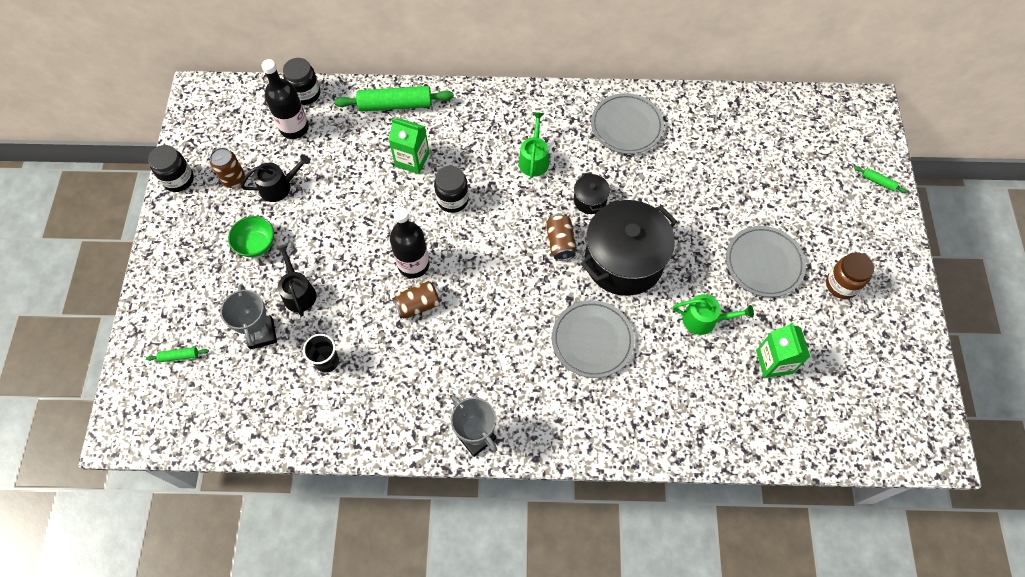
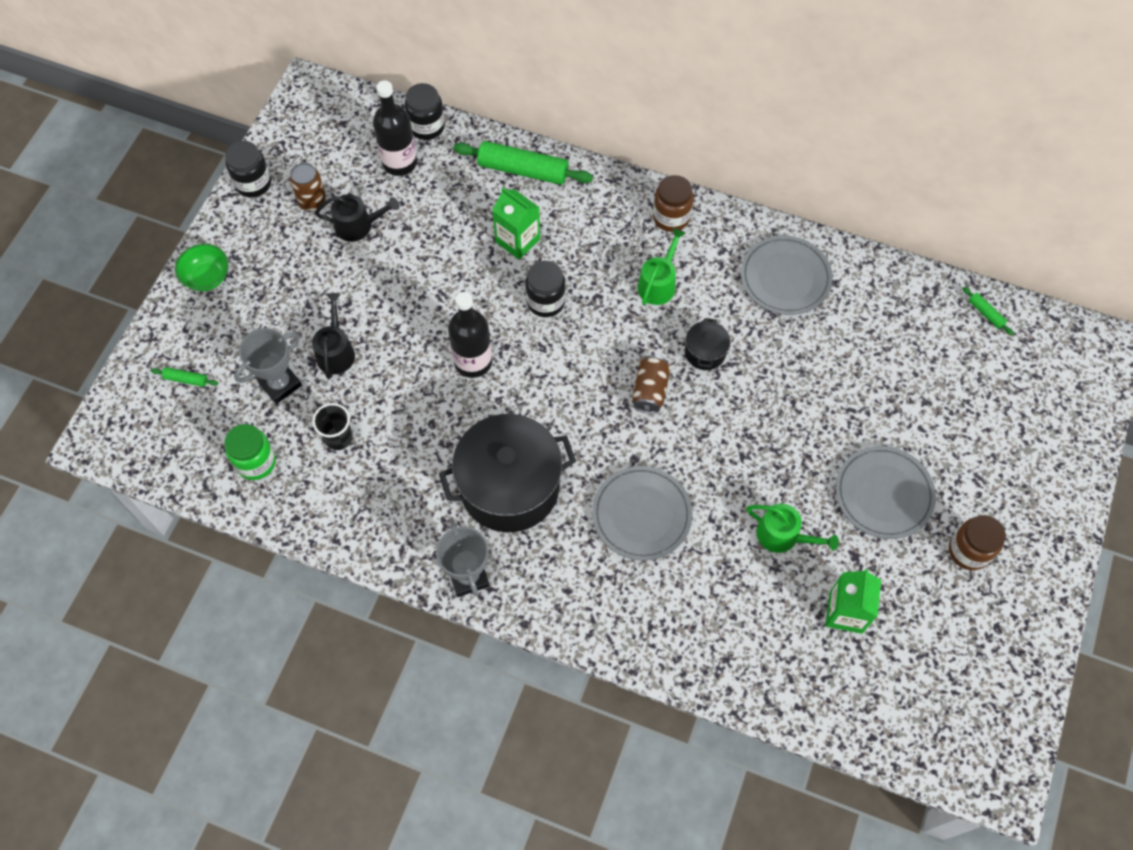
camera: 20 degrees right, 0 degrees up
(256, 244) = (310, 283): green bowl -> green bowl (207, 277)
(261, 334) = (280, 384): grey trophy -> grey trophy turned 45 degrees clockwise
(265, 404) = (256, 462): none -> green jar
(418, 305) = (461, 409): brown can -> none
(523, 107) = (671, 217): none -> brown jar
(624, 261) = (716, 436): black pot -> black pot (509, 487)
(878, 182) = (1071, 443): green rolling pin -> green rolling pin (985, 313)

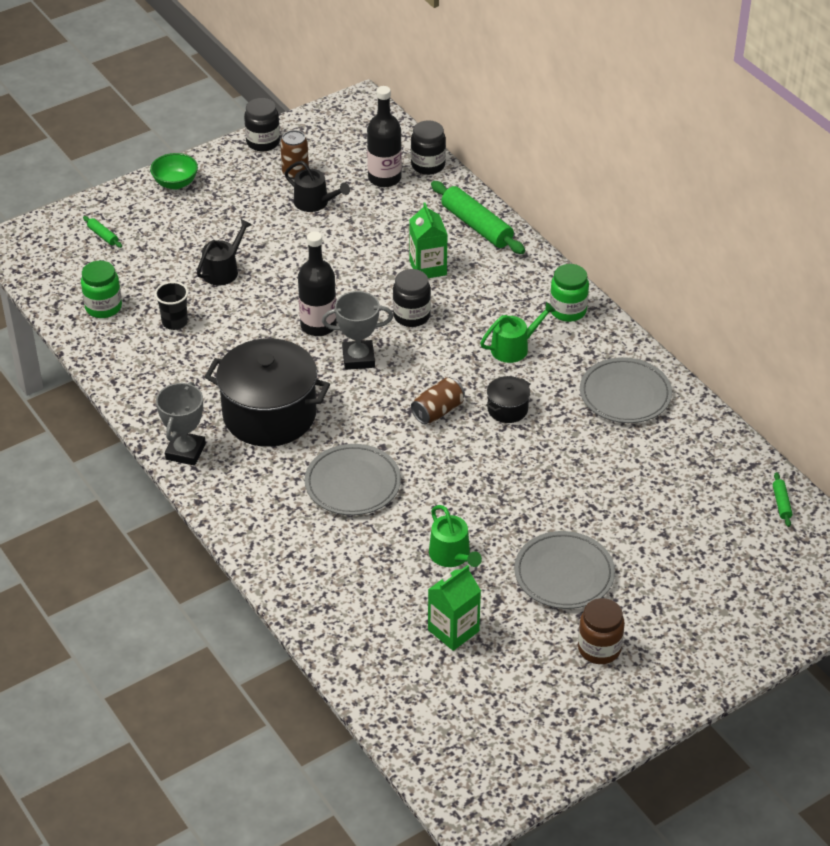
camera: 35 degrees right, 20 degrees down
(280, 384) = (165, 270): grey trophy -> grey trophy (358, 358)
(671, 217) = (568, 310): brown jar -> green jar

